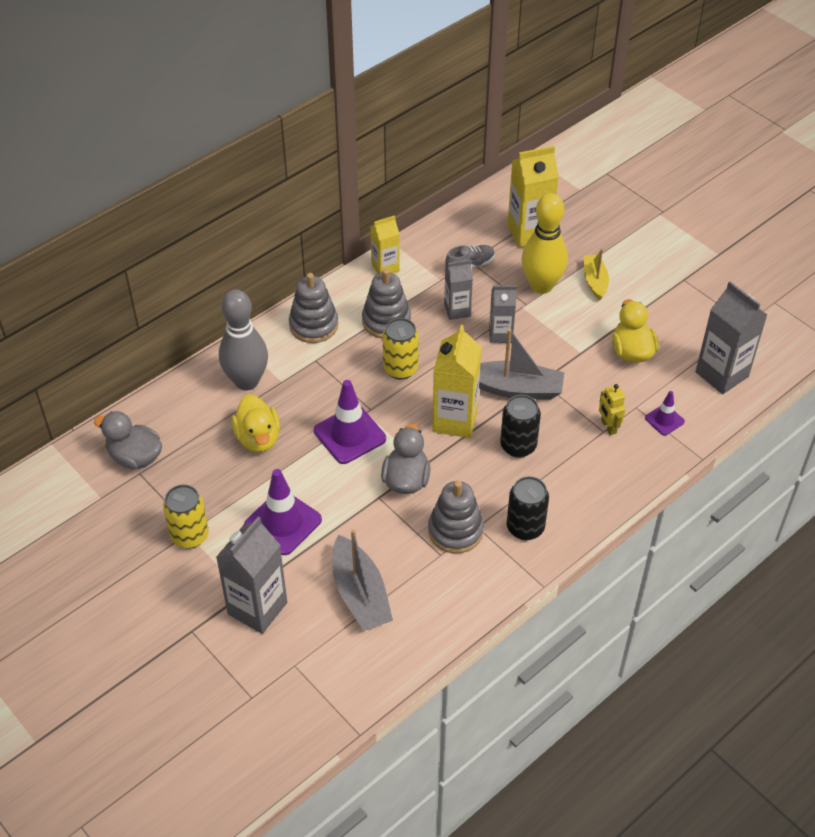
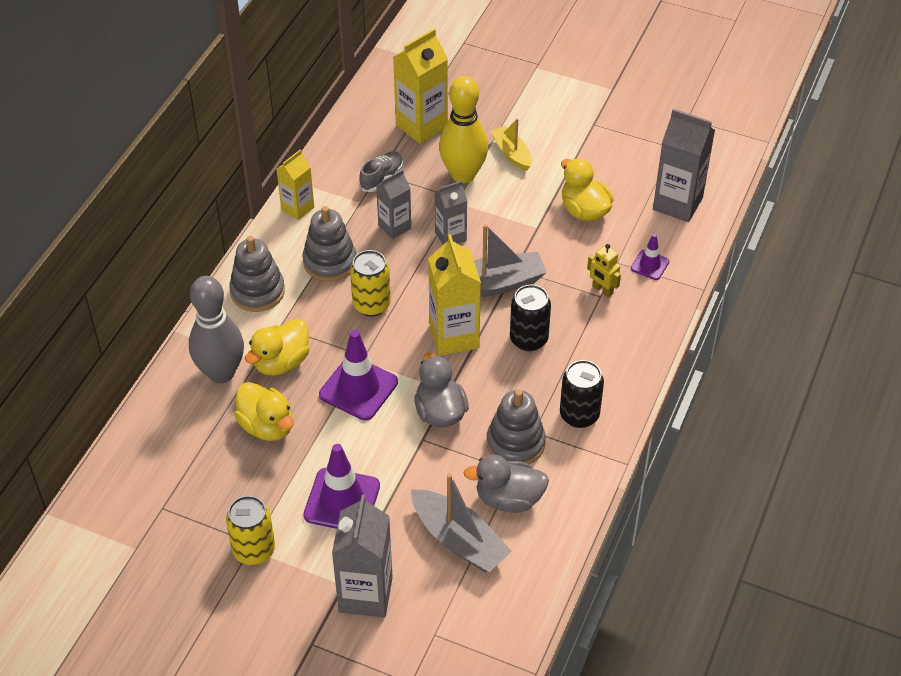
camera: 25 degrees left, 0 degrees up
(135, 457) = (148, 493): grey duck -> grey duck (509, 499)
(299, 390) = (281, 362): none -> yellow duck

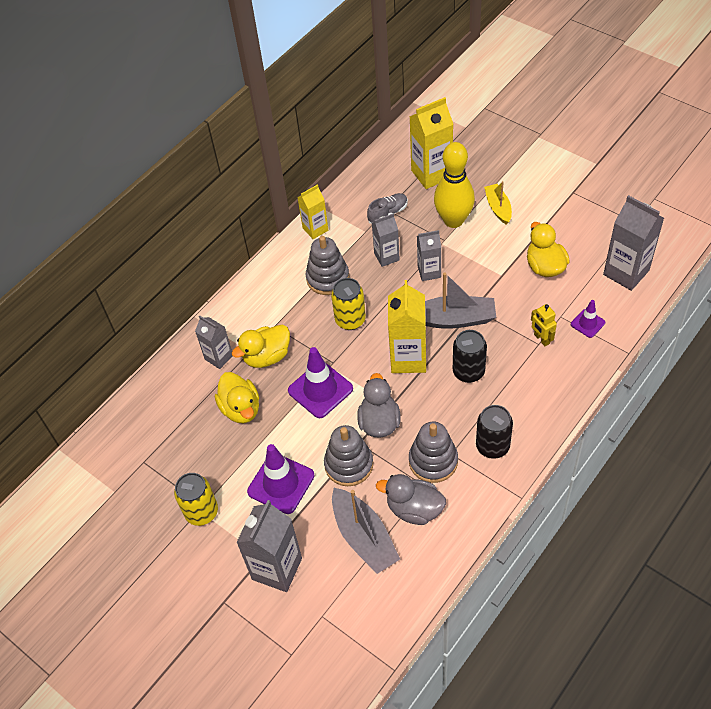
camera: 20 degrees right, 5 degrees up
(221, 373) = (219, 357): grey bowling pin -> grey carton
(257, 291) = (265, 294): grey stacking toy -> grey stacking toy (349, 464)

